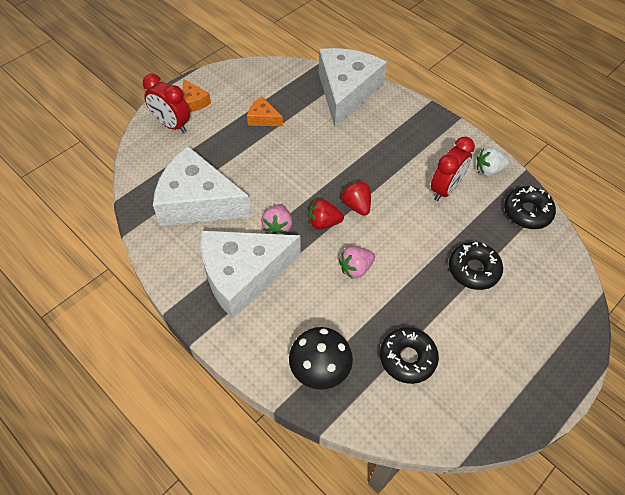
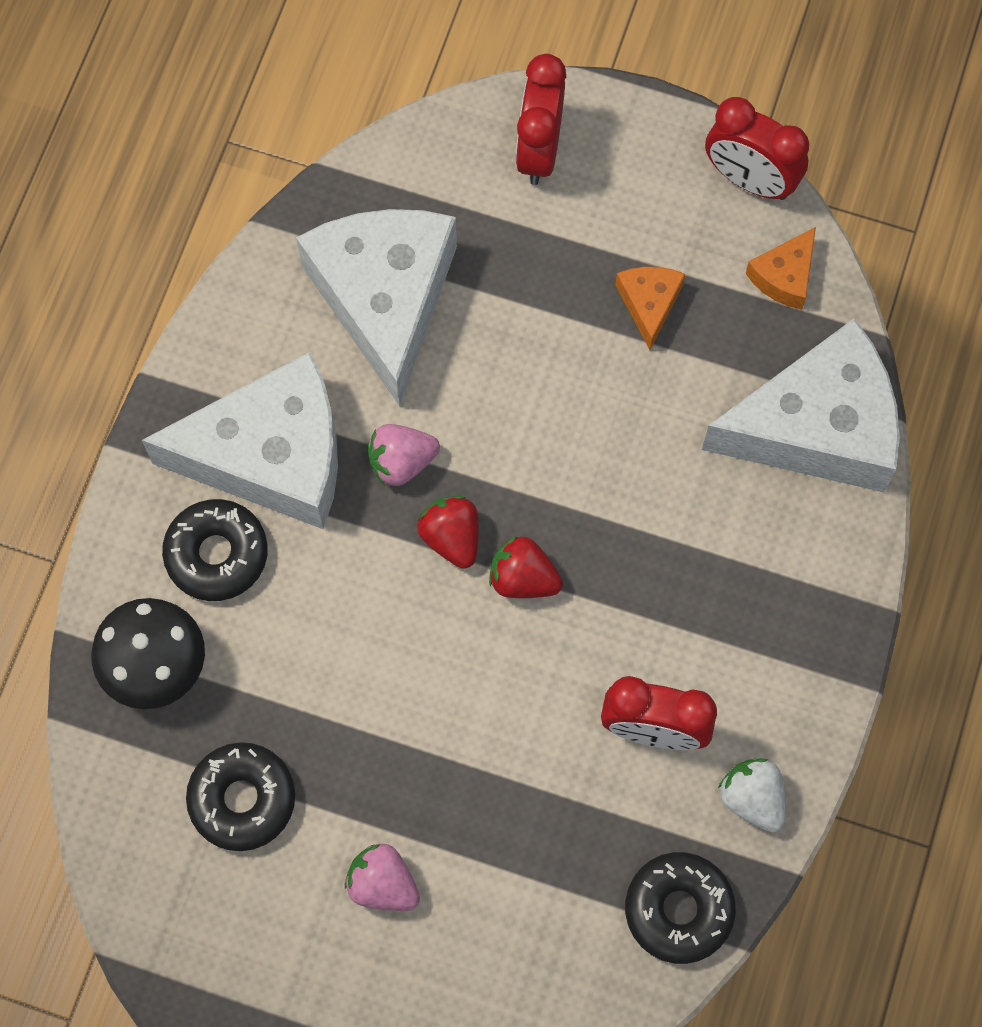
camera: 65 degrees right, 15 degrees up
(193, 102) = (619, 154): orange cheese -> orange cheese (784, 276)
(234, 71) = (750, 180): none -> red clock
(242, 275) = (271, 456): white cheese -> white cheese turned 135 degrees clockwise
(355, 268) = (379, 638): pink strawberry -> pink strawberry (383, 884)
(356, 205) = (523, 578): red strawberry -> red strawberry turned 105 degrees counterclockwise
(473, 270) = (483, 850): black donut -> black donut (217, 554)

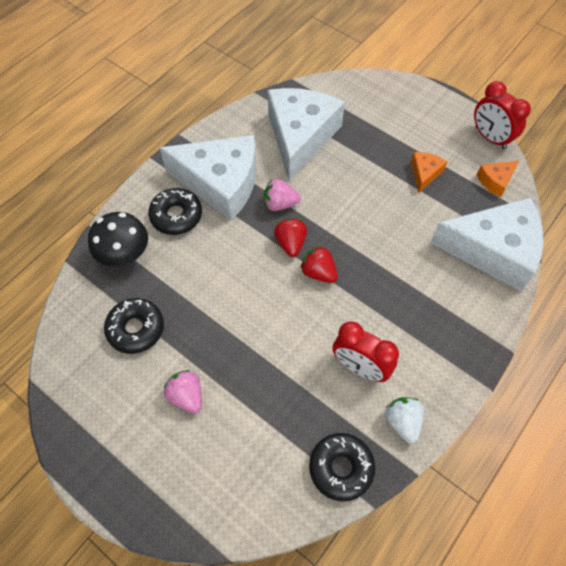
camera: 20 degrees right, 10 degrees down
(539, 150) = (394, 100): red clock -> none

